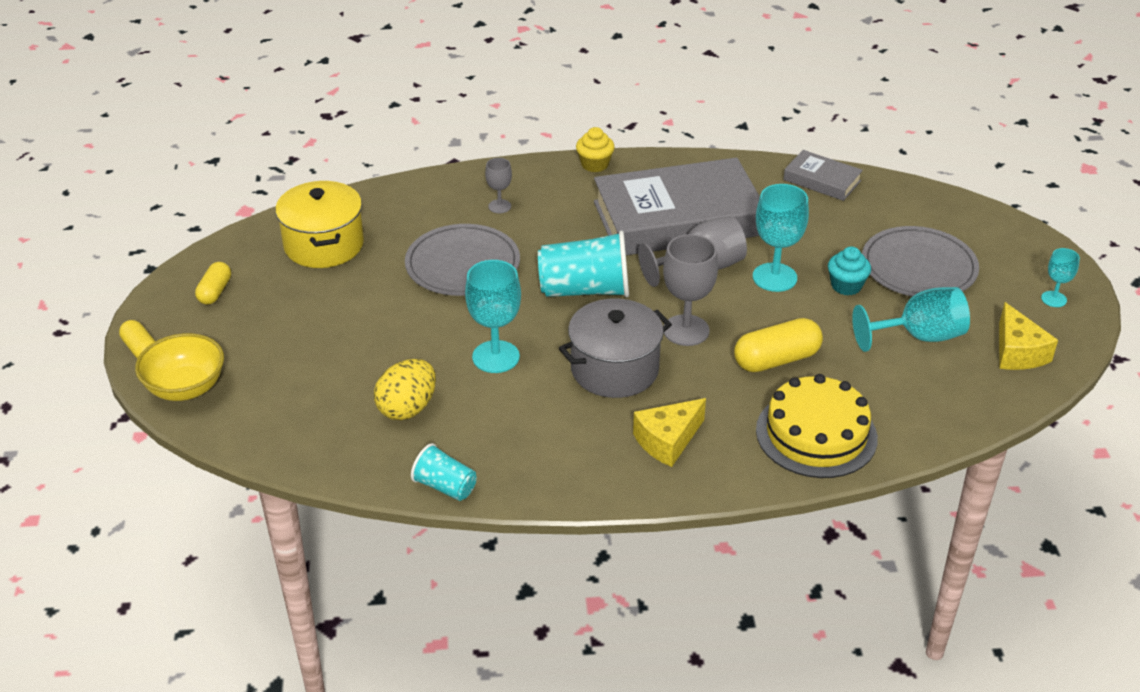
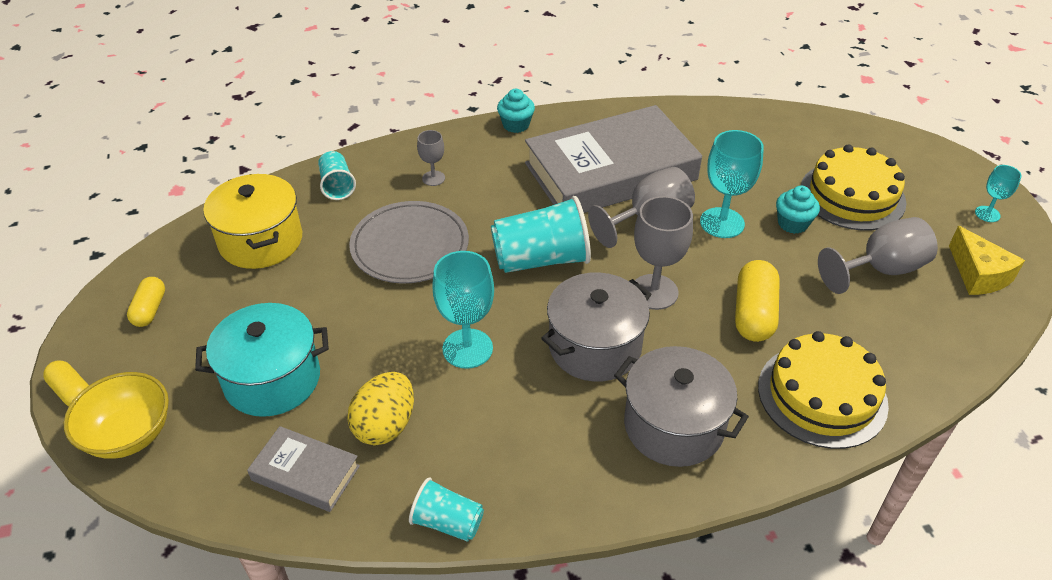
camera: 10 degrees left, 5 degrees up
(315, 360) = (272, 379): none -> turquoise pot
(404, 203) = (337, 186): none -> turquoise cup
(595, 164) = (516, 125): yellow cupcake -> turquoise cupcake
(667, 441) = (673, 426): yellow cheese -> grey pot
(776, 360) = (754, 313): yellow capsule -> yellow capsule turned 45 degrees counterclockwise
(822, 180) = (732, 118): grey book -> grey book (305, 473)
(919, 267) = (852, 195): grey plate -> yellow cake
(919, 336) = (880, 269): turquoise goblet -> grey goblet

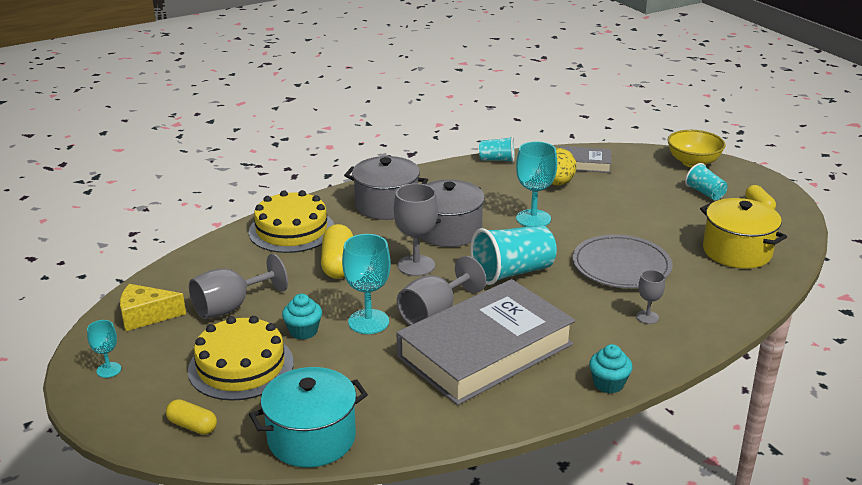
camera: 165 degrees right, 15 degrees down
(72, 392) = (748, 171): yellow capsule -> yellow capsule (192, 426)
(272, 379) = (641, 190): turquoise pot -> turquoise pot (311, 438)
(337, 186) = (724, 297): turquoise cup -> turquoise cup (705, 193)
(978, 274) = (146, 316): yellow cheese -> yellow cheese turned 60 degrees counterclockwise

